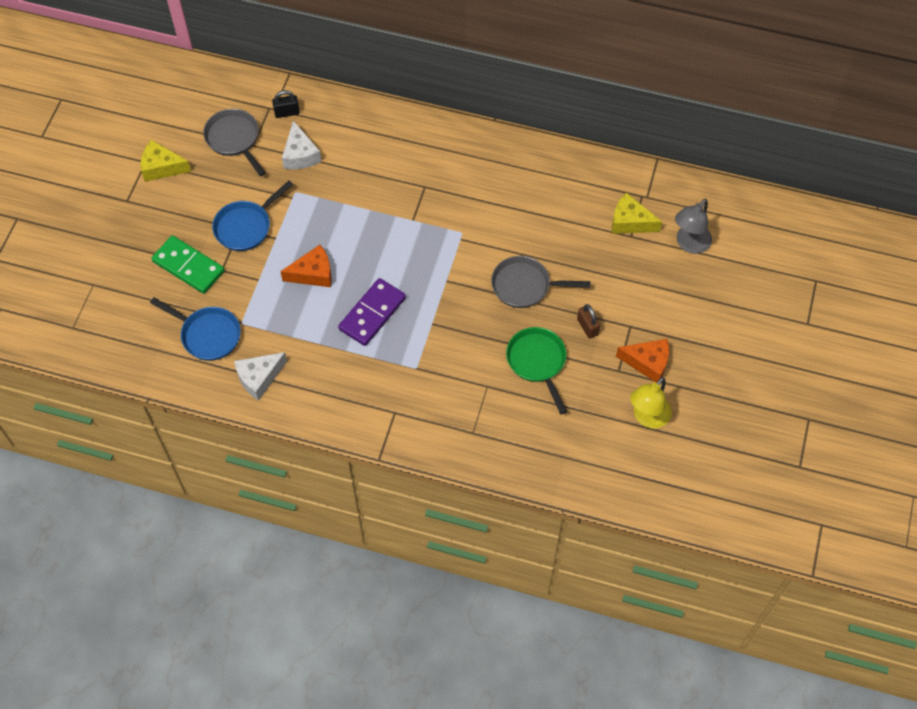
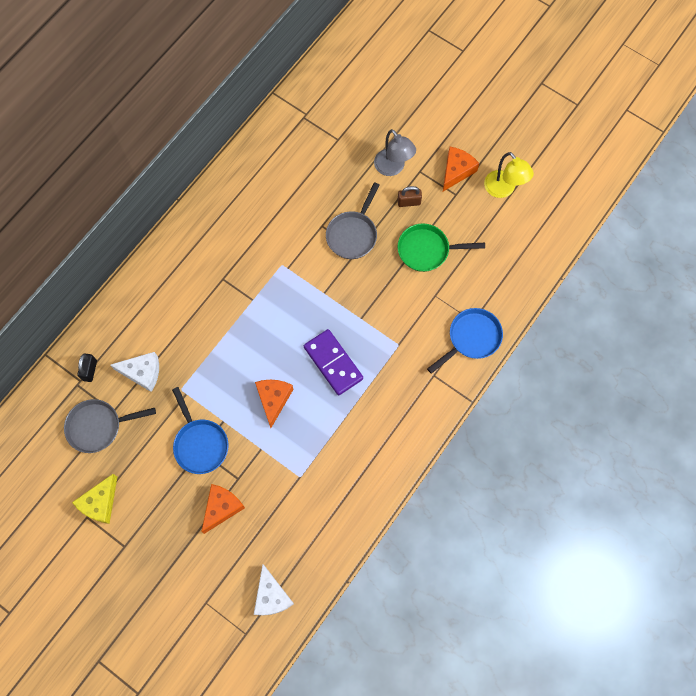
camera: 70 degrees left, 10 degrees up
(188, 266) = (222, 508): green domino -> orange cheese
(207, 335) = (301, 510): blue pan -> blue pan (471, 338)
(259, 378) = (361, 477): white cheese -> white cheese (271, 596)
(630, 222) = (324, 135): yellow cheese -> none
(689, 244) = (362, 101): grey lamp -> grey lamp (393, 168)

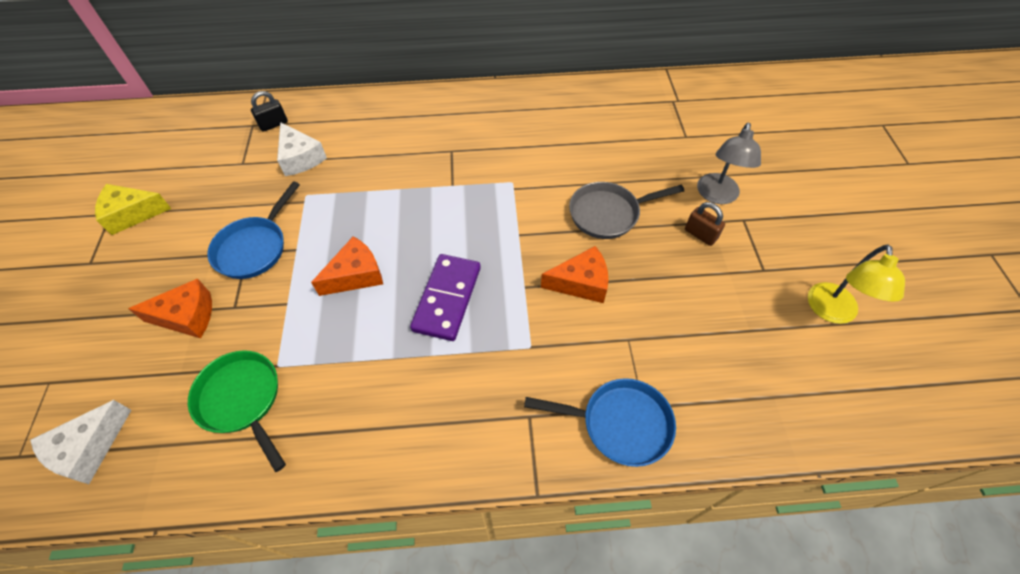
camera: 50 degrees right, 15 degrees down
(98, 426) = (218, 163): grey pan -> none
(427, 250) = (670, 290): green pan -> green pan (242, 400)
(456, 171) = (788, 251): orange cheese -> orange cheese (581, 283)

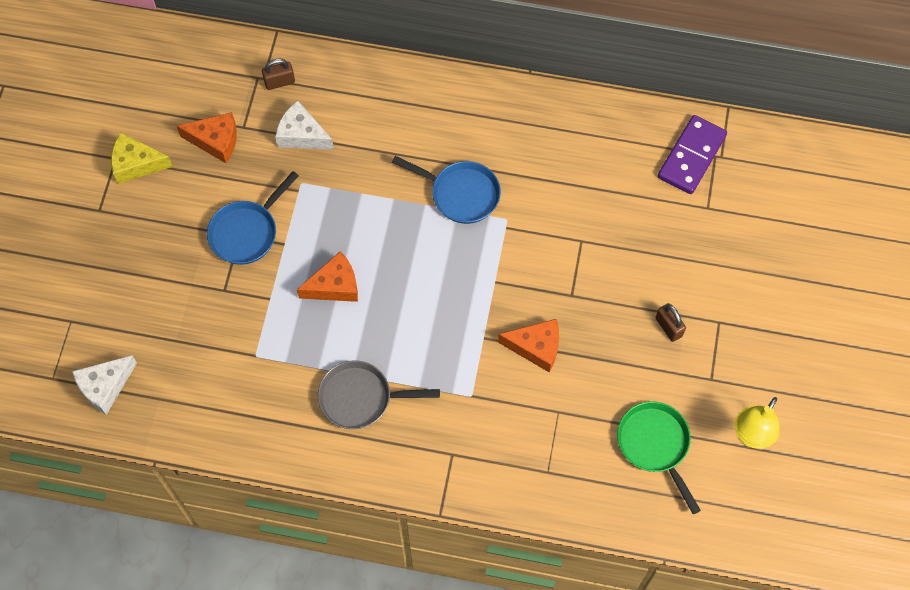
camera: 15 degrees right, 10 degrees up
(187, 316) = (183, 289): orange cheese -> orange cheese (215, 141)
(242, 400) = (225, 378): green pan -> green pan (655, 445)
(273, 124) = (279, 82): black padlock -> brown padlock
(300, 158) = (302, 135): white cheese -> white cheese turned 135 degrees clockwise
(447, 299) = (411, 331): purple domino -> purple domino (691, 156)
(608, 213) = (589, 281): grey pan -> grey pan (360, 398)
(620, 424) = (523, 480): blue pan -> blue pan (461, 194)
(716, 196) = (705, 288): grey lamp -> none

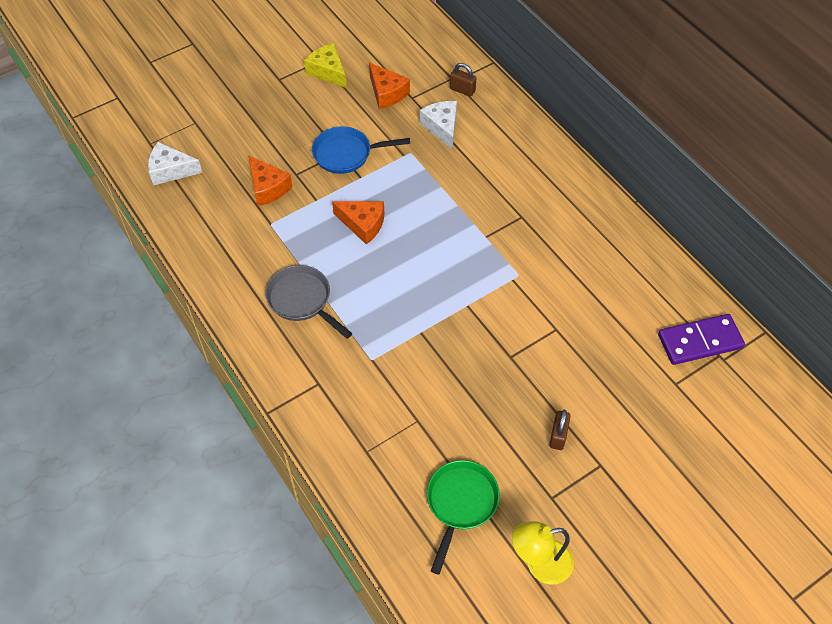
camera: 45 degrees right, 10 degrees down
(461, 194) = (504, 236): blue pan -> none
(536, 347) = (448, 367): orange cheese -> orange cheese (268, 187)

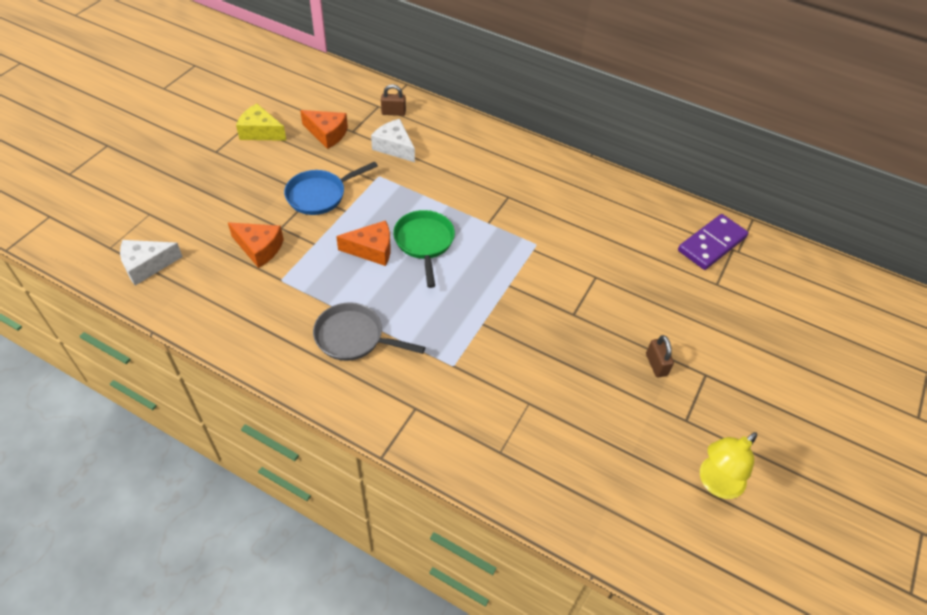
camera: 30 degrees left, 5 degrees down
(460, 503) = (614, 461): green pan -> green pan (424, 242)

